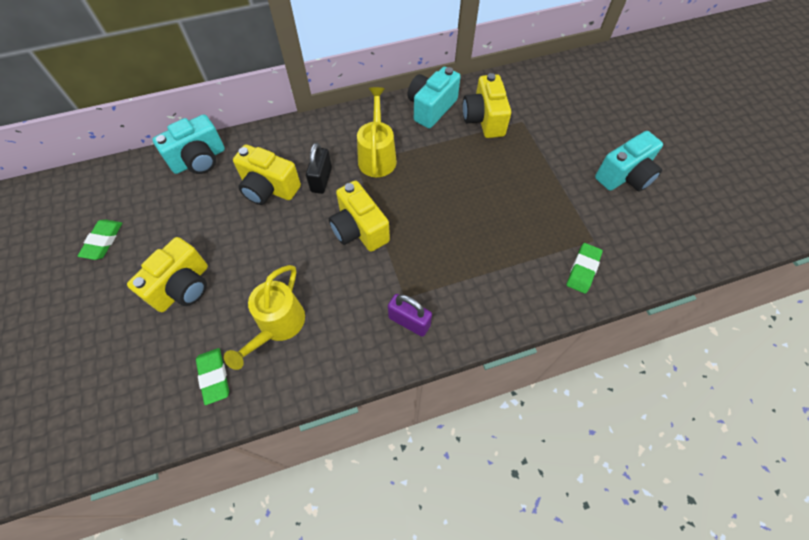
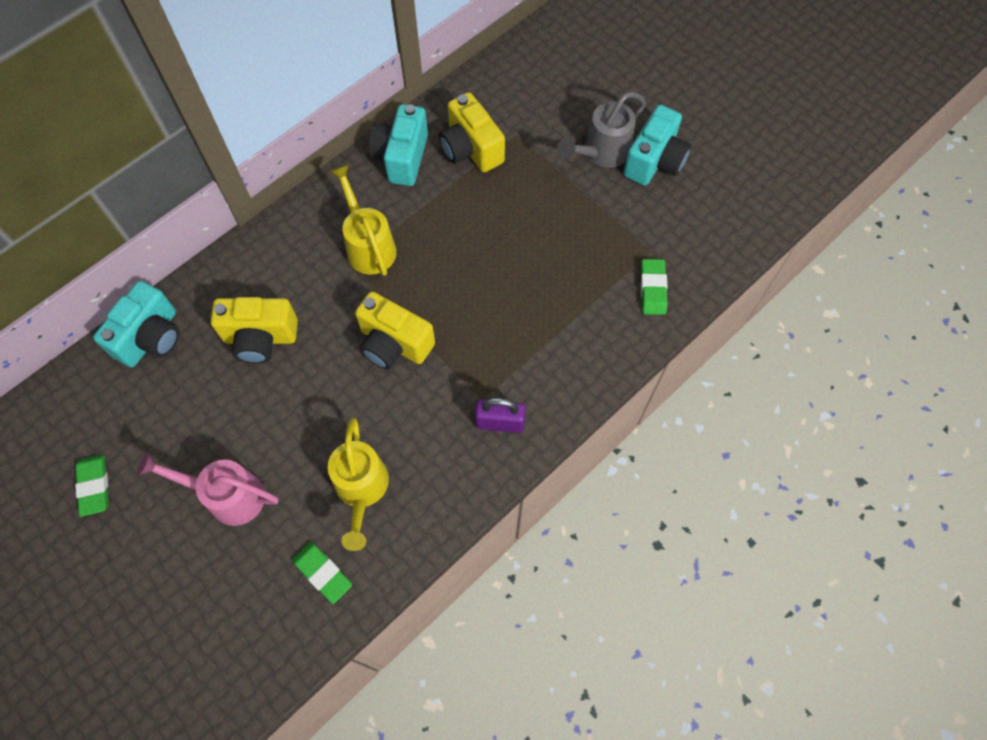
camera: 25 degrees left, 5 degrees up
(183, 287) = (227, 495): yellow camera -> pink watering can
(321, 180) = (317, 302): black padlock -> none
(584, 155) = (601, 152): none -> grey watering can

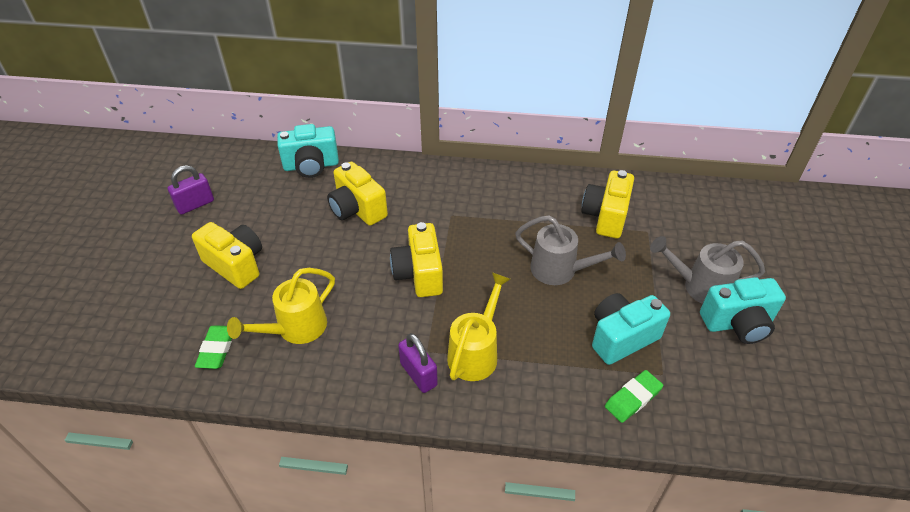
camera: 50 degrees right, 20 degrees down
(94, 486) = (195, 204): green eraser -> purple padlock
(227, 495) = (236, 265): pink watering can -> yellow camera
(368, 245) = (475, 215): yellow watering can -> yellow watering can (476, 352)
(401, 157) = (555, 189): turquoise camera -> turquoise camera (621, 338)
(494, 233) = (560, 270): none -> grey watering can

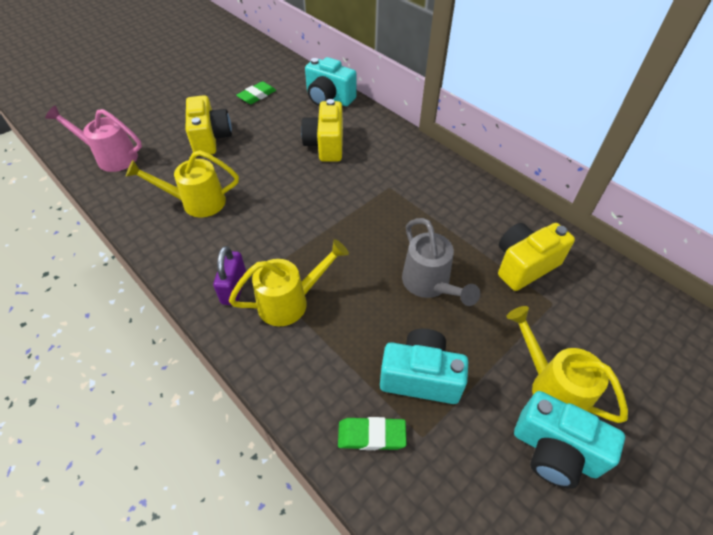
camera: 40 degrees right, 5 degrees up
(144, 344) = (111, 157): none -> pink watering can
(195, 204) = (231, 87): purple padlock -> none
(217, 349) = (141, 185): green eraser -> green eraser (257, 95)
(419, 274) = (316, 216): yellow camera -> none
(700, 287) = (552, 388): grey watering can -> yellow watering can

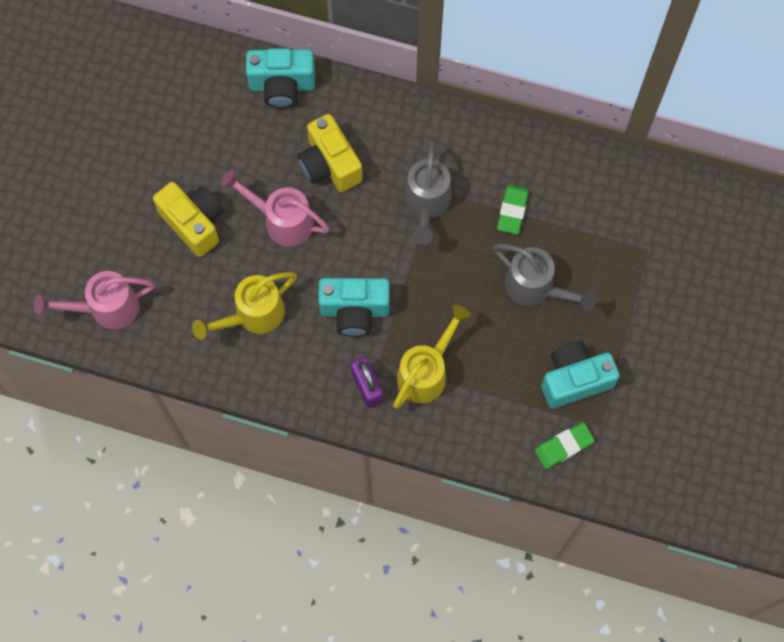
camera: 30 degrees left, 20 degrees up
(257, 95) = (191, 125): green eraser -> green eraser (512, 210)
(267, 160) = (282, 220): none -> pink watering can
(377, 193) = (427, 204): none -> grey watering can
(524, 265) = (608, 221): yellow camera -> none
(552, 388) = (677, 333): yellow watering can -> none
(554, 451) = (698, 383): turquoise camera -> turquoise camera (354, 311)

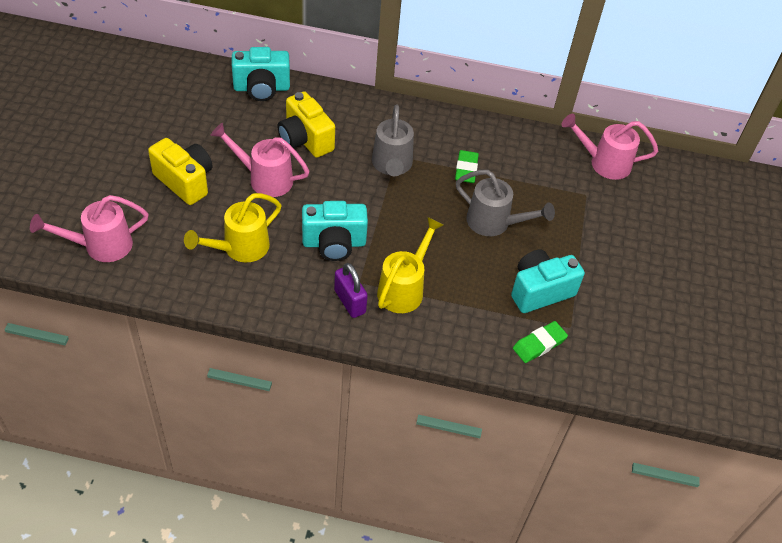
camera: 10 degrees left, 20 degrees down
(677, 204) = (604, 163): none -> pink watering can

